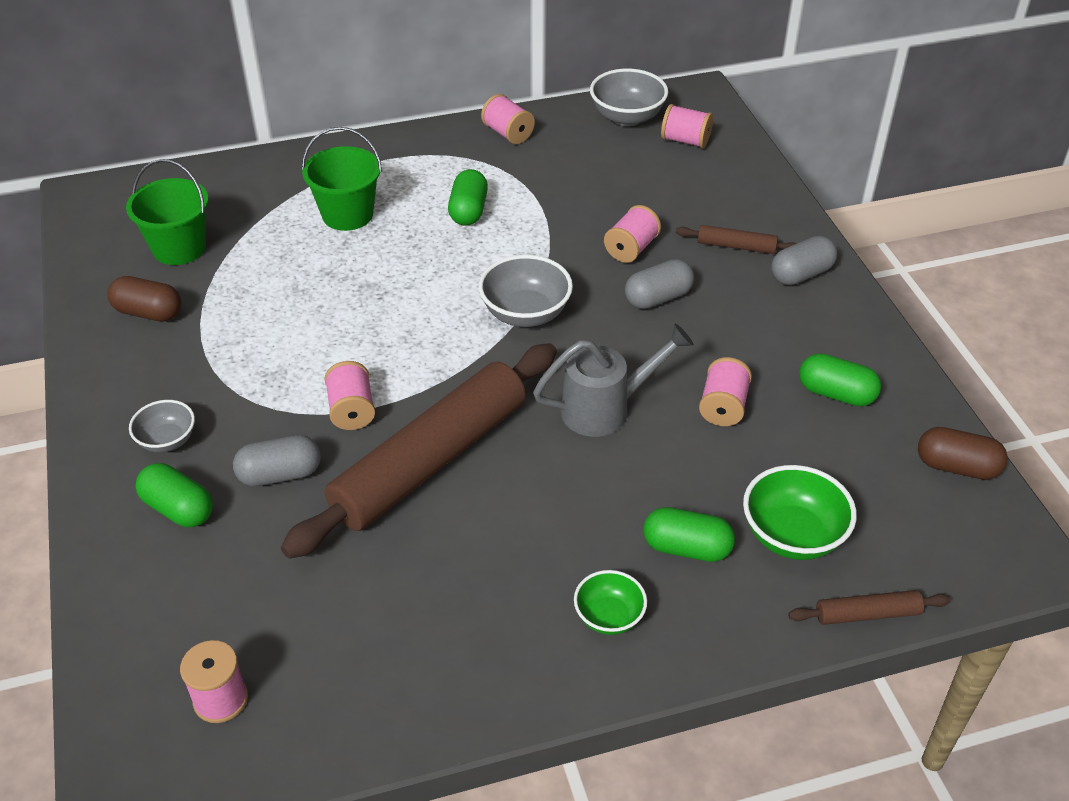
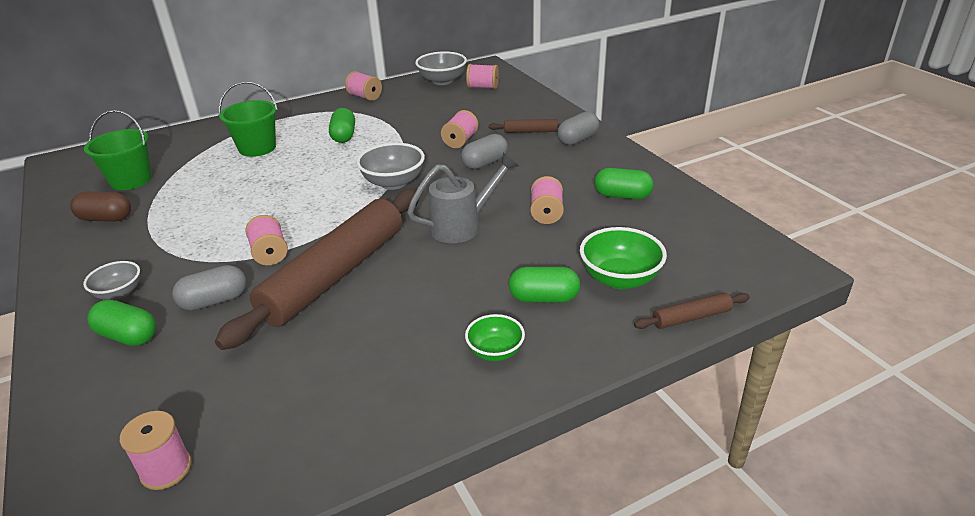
camera: 10 degrees left, 10 degrees down
(956, 467) = (719, 223): brown capsule -> none

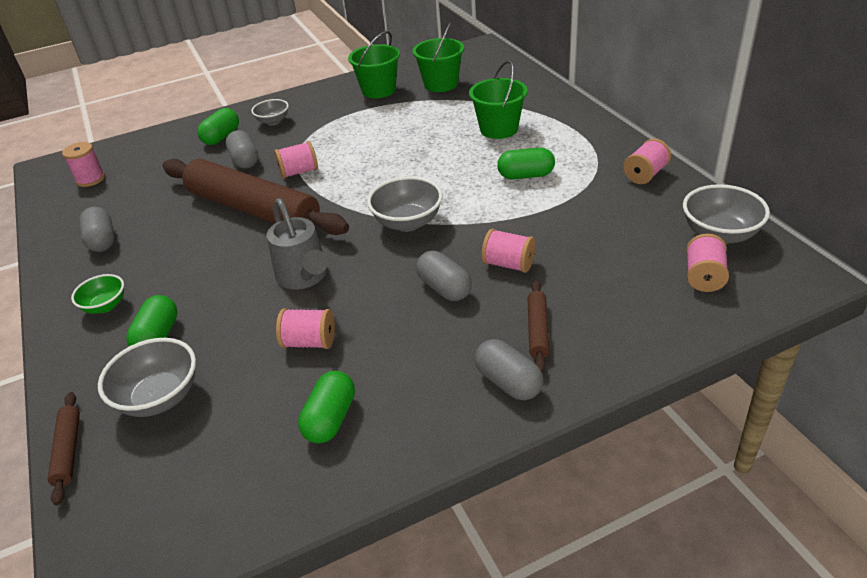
camera: 95 degrees right, 5 degrees up
(106, 218) = (378, 90): brown capsule -> green bucket
(359, 396) = (102, 240): none -> grey capsule
(620, 279) = (160, 397): green bowl -> grey bowl

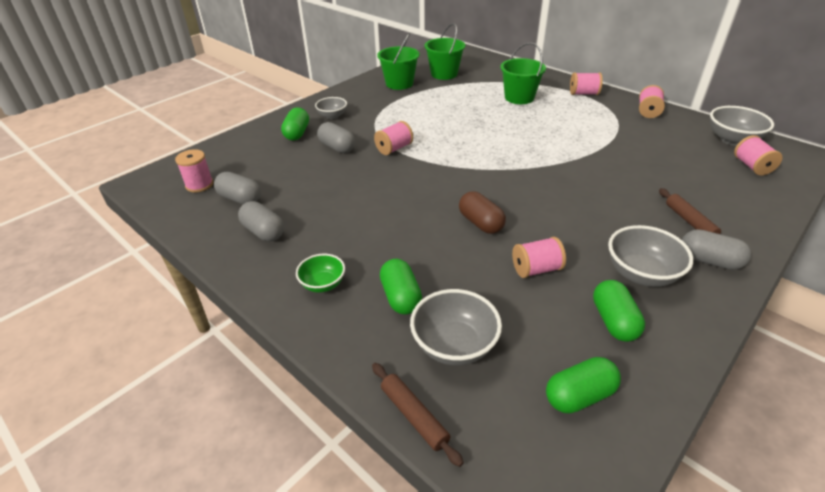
camera: 25 degrees left, 0 degrees up
(253, 209) = (383, 182): brown rolling pin -> none
(304, 277) = (480, 223): grey watering can -> brown capsule
(407, 222) = (520, 169): grey bowl -> grey bowl (641, 274)
(444, 288) = (596, 208): grey capsule -> grey capsule (240, 198)
(508, 264) = (622, 183): pink spool -> pink spool (583, 94)
(526, 175) = (571, 124): green capsule -> green capsule (579, 396)

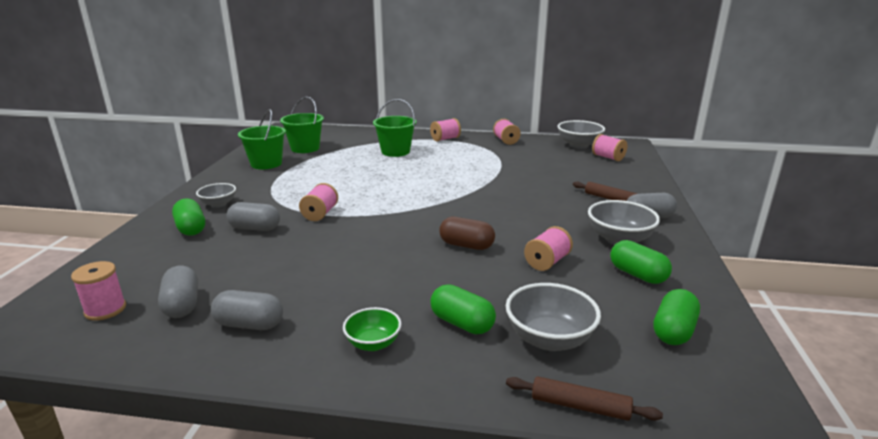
camera: 35 degrees left, 15 degrees down
(240, 198) = (182, 305): grey capsule -> grey capsule turned 75 degrees clockwise

